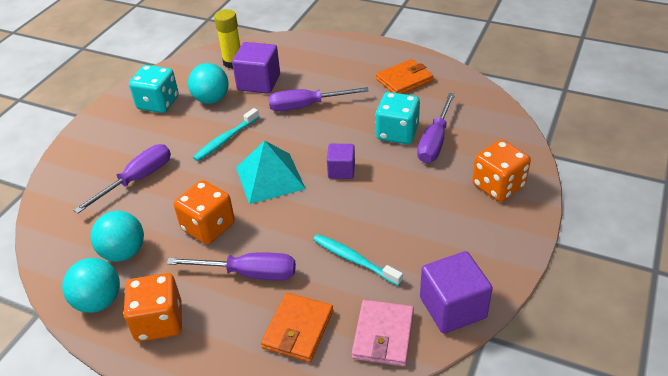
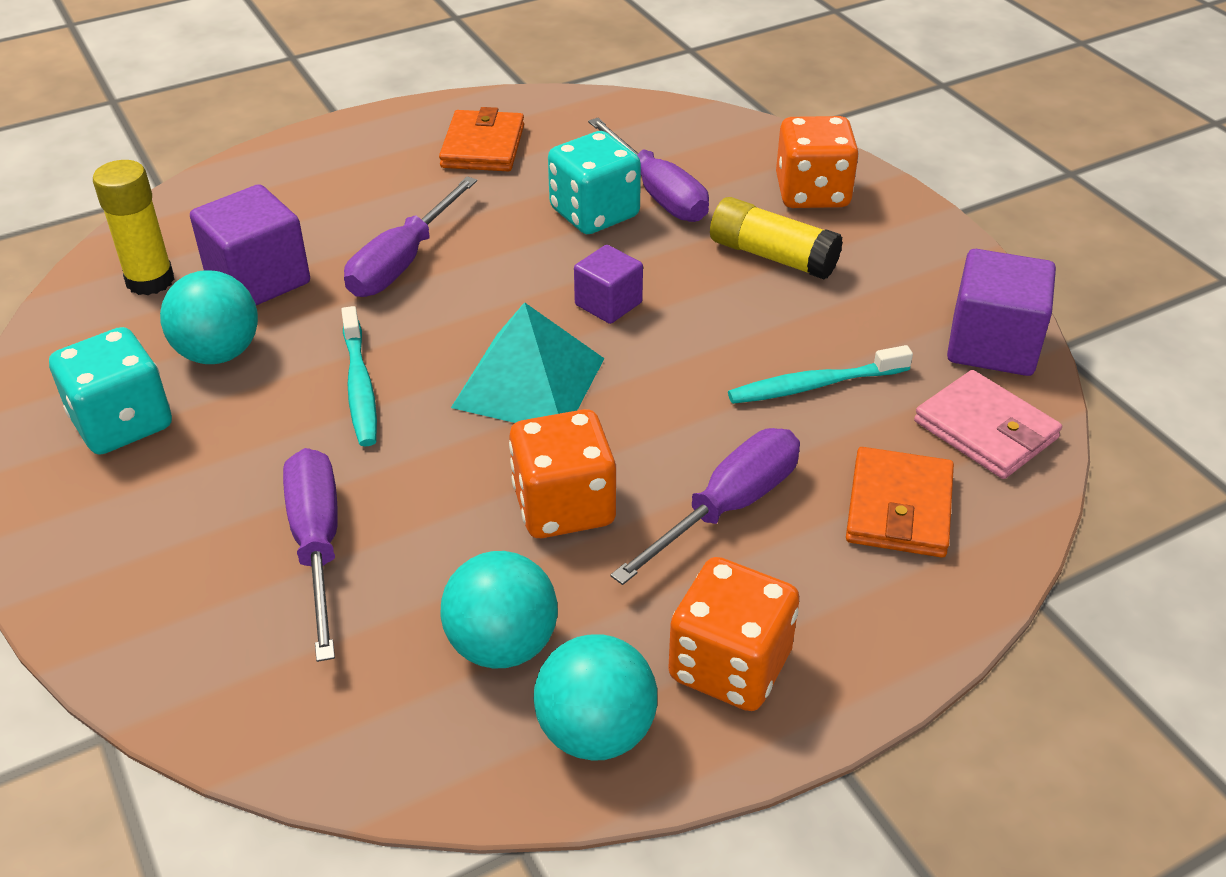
camera: 55 degrees left, 0 degrees up
(298, 329) = (899, 508): orange wallet -> orange wallet turned 45 degrees clockwise
(432, 199) = (772, 256): none -> yellow glue stick

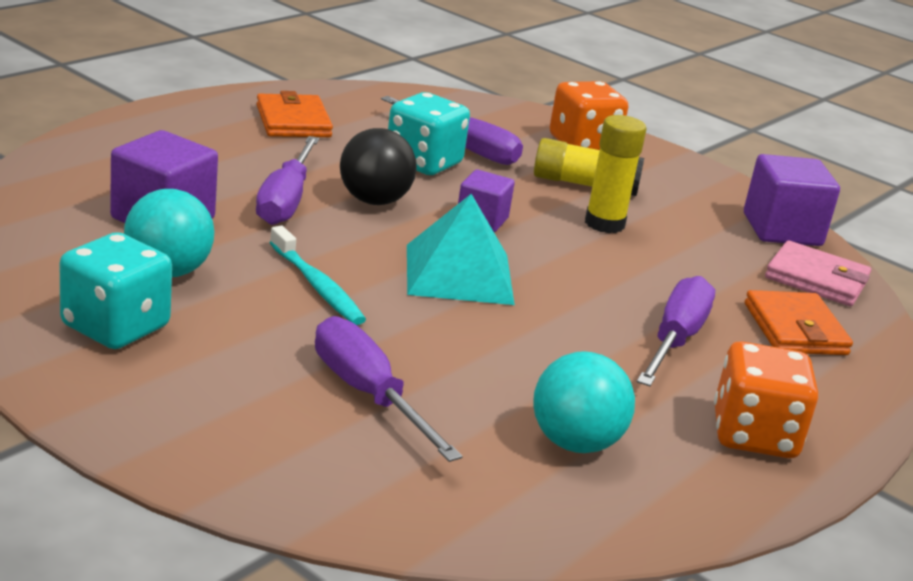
camera: 25 degrees left, 15 degrees down
(150, 281) = (57, 224): yellow glue stick -> yellow glue stick (604, 224)
(500, 268) = (374, 201): none -> black ball
(564, 506) = (551, 350): orange dice -> none
(596, 732) = (690, 488): turquoise ball -> none
(814, 385) = (678, 261): turquoise toothbrush -> none

